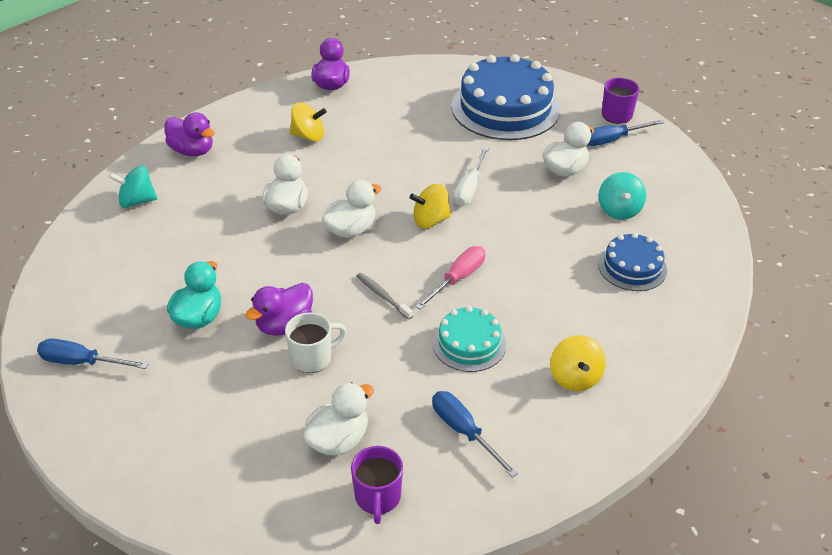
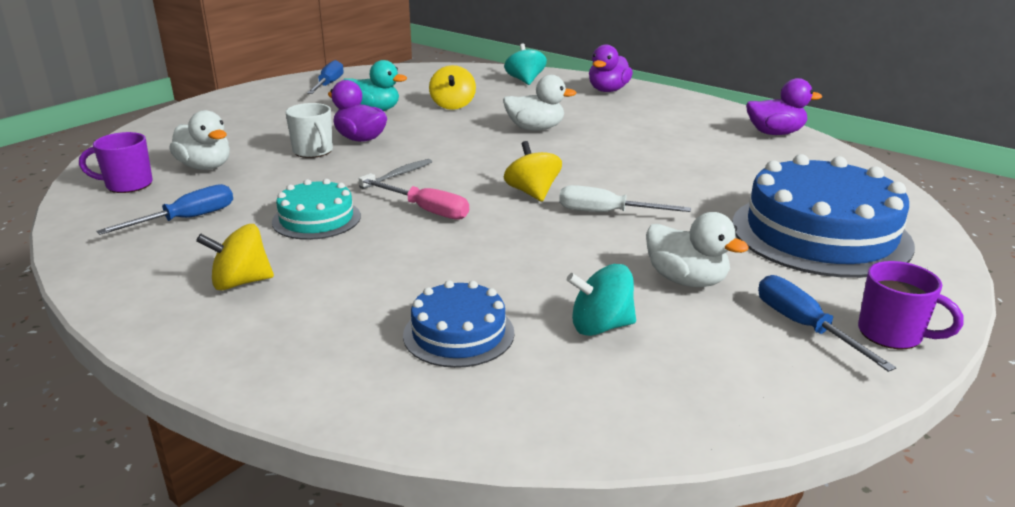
camera: 85 degrees right, 15 degrees down
(308, 136) = (663, 129): yellow spinning top -> yellow spinning top (453, 105)
(351, 230) = (505, 156): white duck -> none

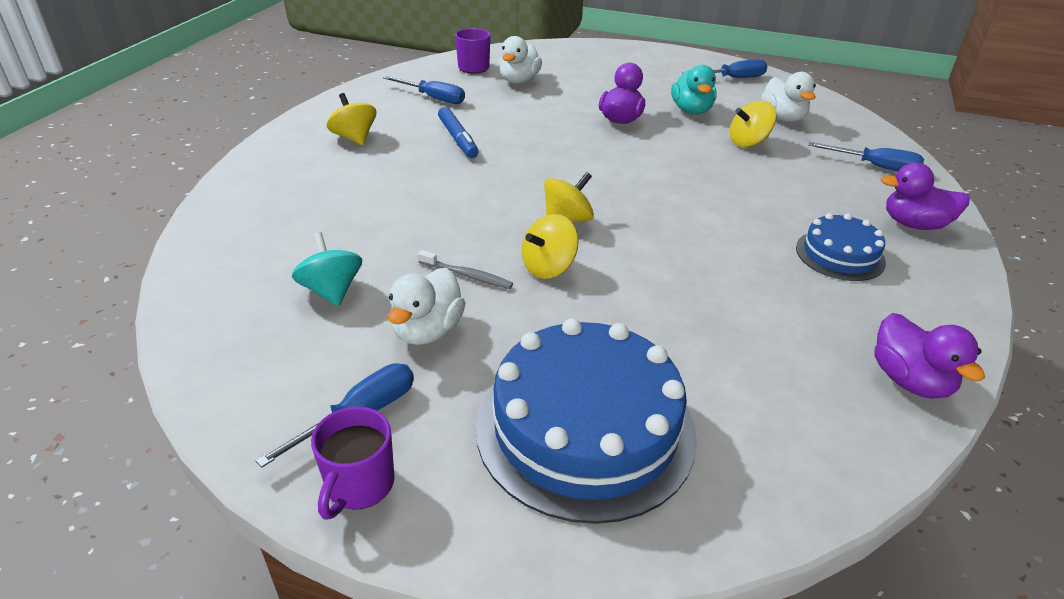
camera: 70 degrees right, 10 degrees up
(313, 151) = (578, 108): white mug -> none
(316, 219) = (458, 139): turquoise cake -> blue marker
(398, 175) = (559, 151): grey toothbrush -> grey toothbrush (467, 275)
(427, 210) = (498, 178): pink screwdriver -> none
(458, 333) = (307, 229): blue cake -> blue cake (840, 255)
(525, 81) = (875, 166): turquoise spinning top -> blue screwdriver
(535, 129) = (731, 196): white duck -> white duck (783, 118)
(606, 213) = (548, 267): white screwdriver -> yellow spinning top

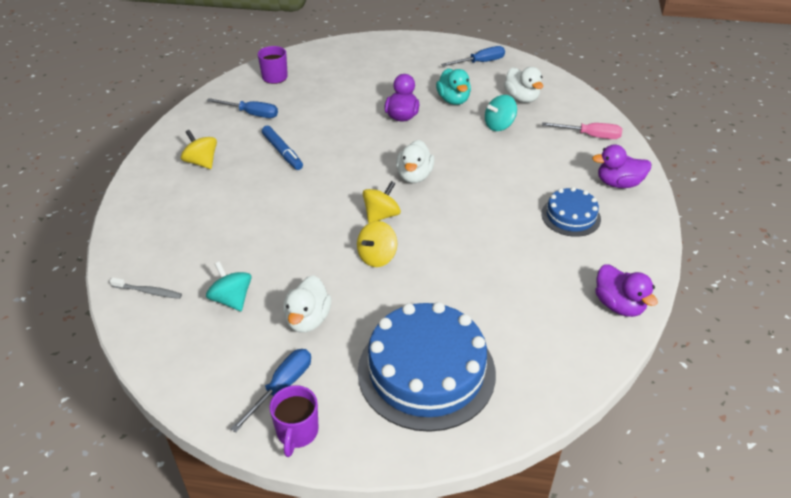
camera: 10 degrees left, 5 degrees up
(467, 275) = (322, 272): grey toothbrush -> grey toothbrush (148, 291)
(519, 81) = (315, 86): white duck -> white duck (414, 176)
(748, 142) = (499, 125): yellow spinning top -> turquoise spinning top
(875, 166) = (590, 136): blue screwdriver -> pink screwdriver

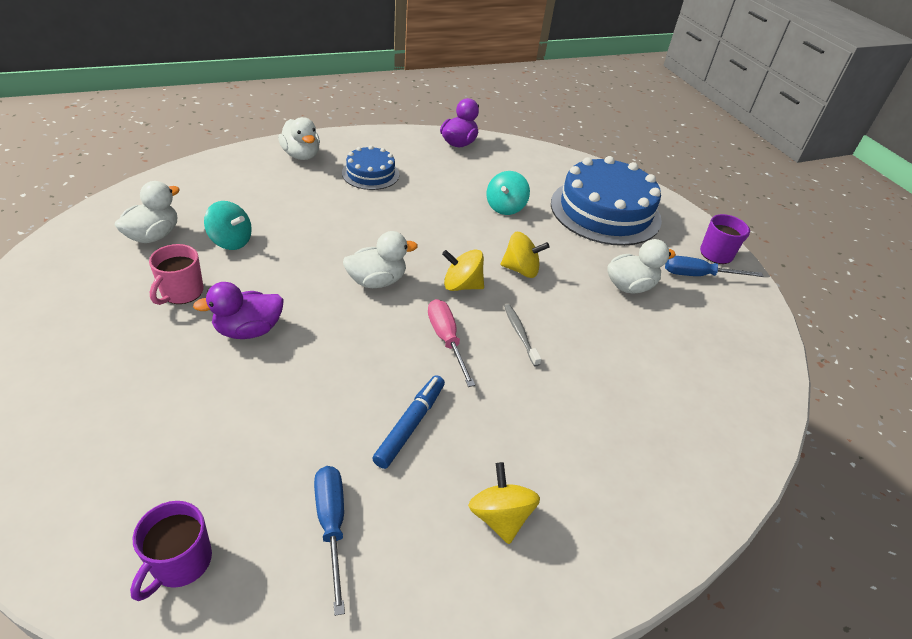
camera: 125 degrees left, 0 degrees up
(148, 291) = (728, 420): grey toothbrush -> grey toothbrush (520, 334)
(201, 162) = (500, 516): yellow spinning top -> yellow spinning top turned 150 degrees clockwise
(231, 299) = (665, 347): turquoise spinning top -> turquoise spinning top (505, 207)
(453, 100) = (181, 292): turquoise duck -> pink mug
(480, 62) = (51, 292): blue screwdriver -> none
(590, 136) = (222, 178): pink screwdriver -> pink screwdriver (446, 340)
(618, 183) = (301, 155): purple duck -> white duck

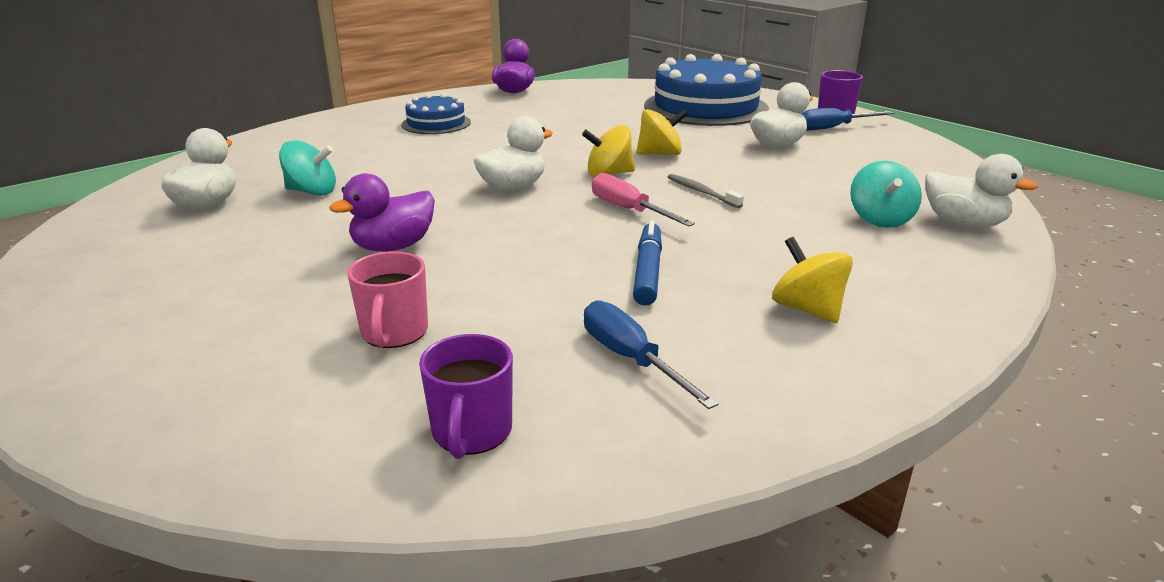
camera: 15 degrees left, 15 degrees down
(181, 292) = (282, 237): pink mug -> pink mug (394, 333)
(301, 155) = (343, 124): white duck -> white duck (963, 224)
(505, 207) = (604, 121): turquoise spinning top -> turquoise spinning top (880, 219)

